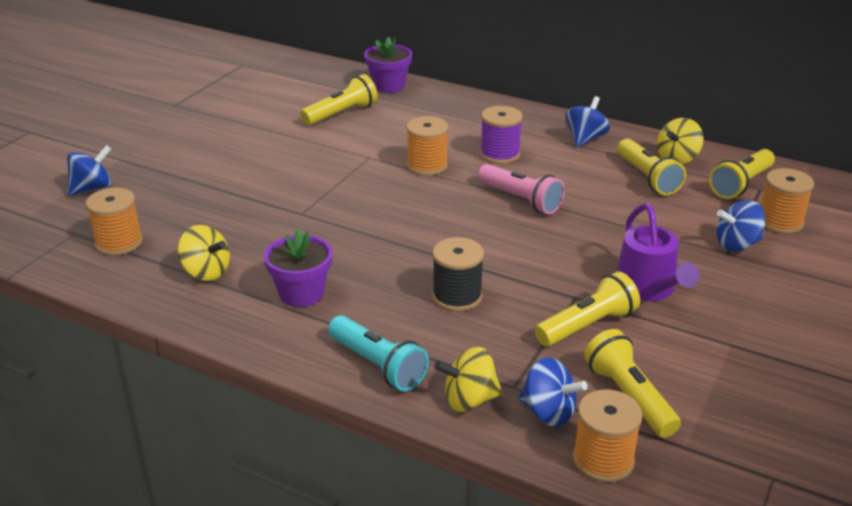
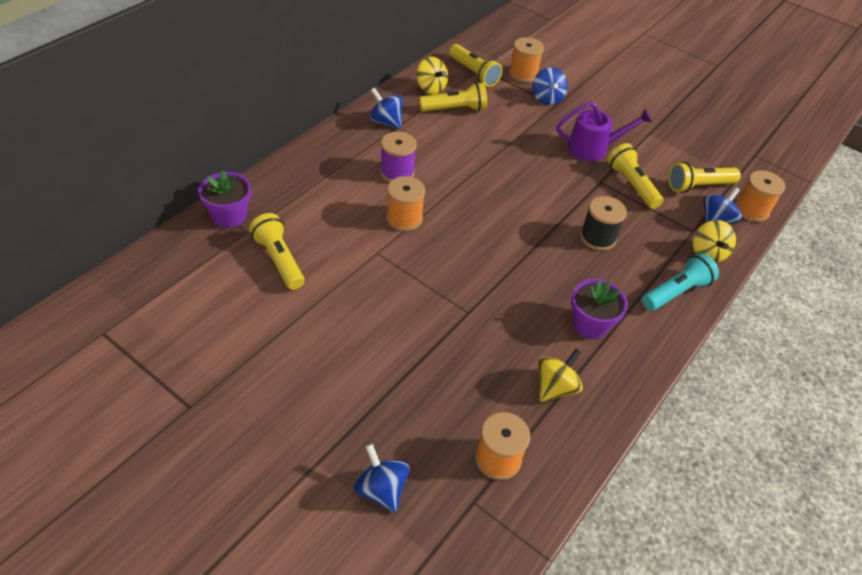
camera: 85 degrees left, 15 degrees up
(521, 200) = (472, 177): pink flashlight -> none

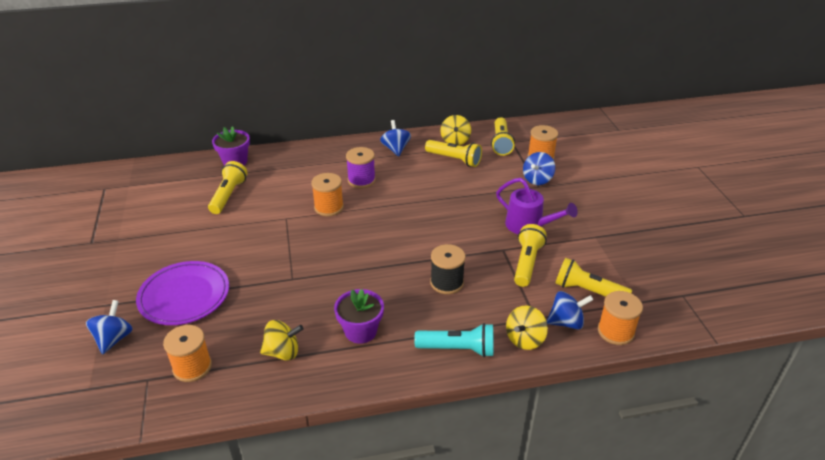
camera: 45 degrees right, 10 degrees down
(389, 396) = (184, 296): none -> purple plate

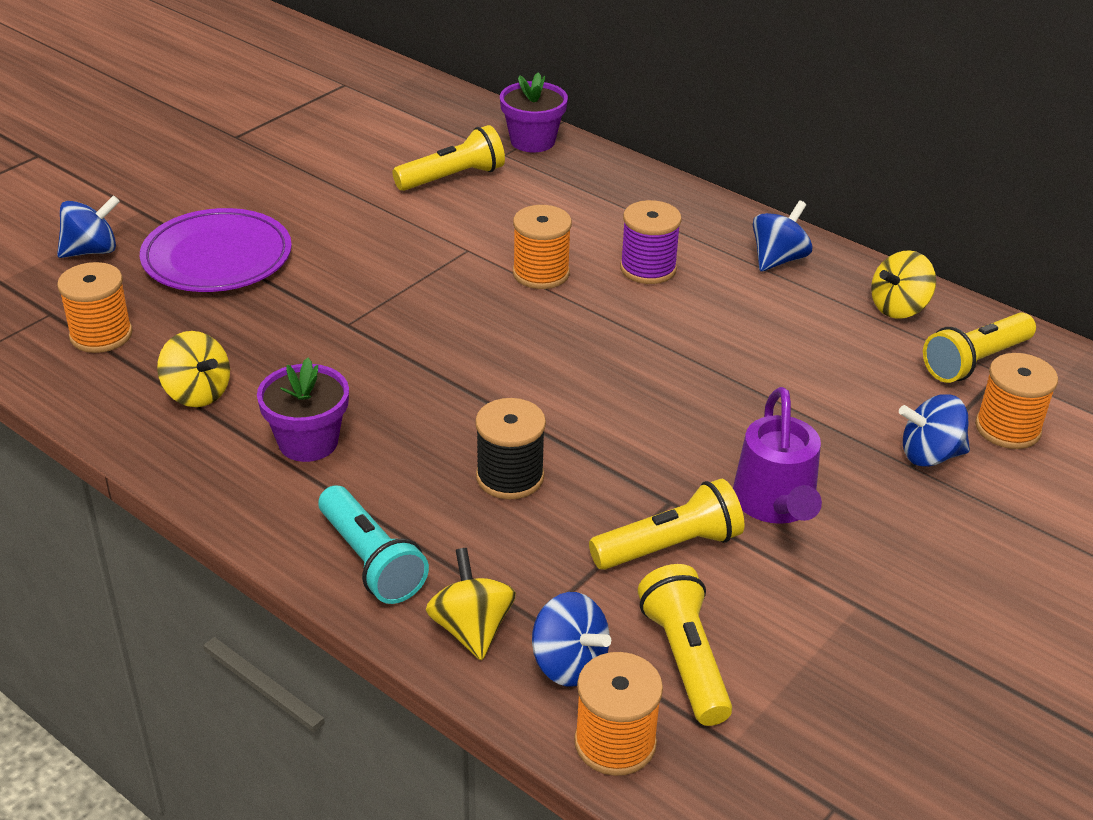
camera: 50 degrees right, 0 degrees up
(454, 159) = (843, 333): yellow flashlight -> none
(525, 339) = (471, 629): yellow spinning top -> yellow spinning top turned 75 degrees clockwise

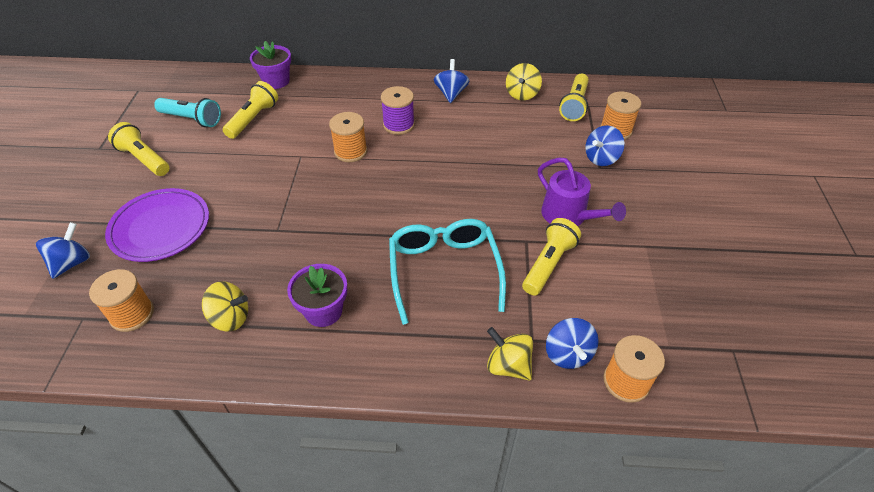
camera: 35 degrees left, 10 degrees up
(371, 561) = (424, 359): turquoise flashlight -> turquoise flashlight (192, 119)
(510, 477) = (444, 270): black spool -> turquoise glasses
(569, 664) = (568, 354): blue spinning top -> blue spinning top turned 75 degrees clockwise
(684, 659) = (610, 318): yellow flashlight -> yellow flashlight (144, 159)

